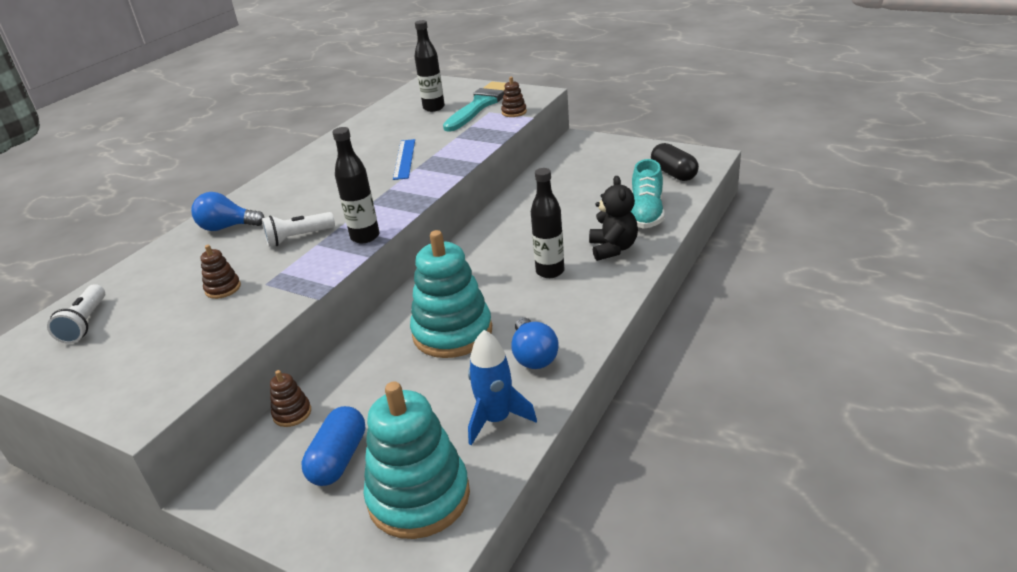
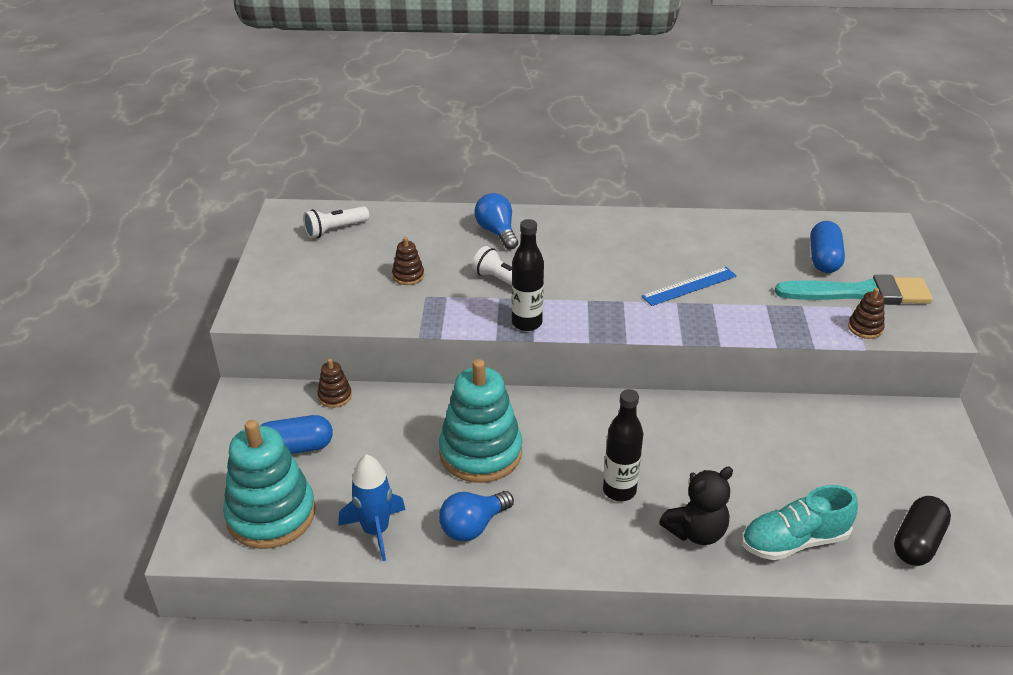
camera: 60 degrees right, 5 degrees up
(434, 108) = (824, 259): black bottle -> blue capsule

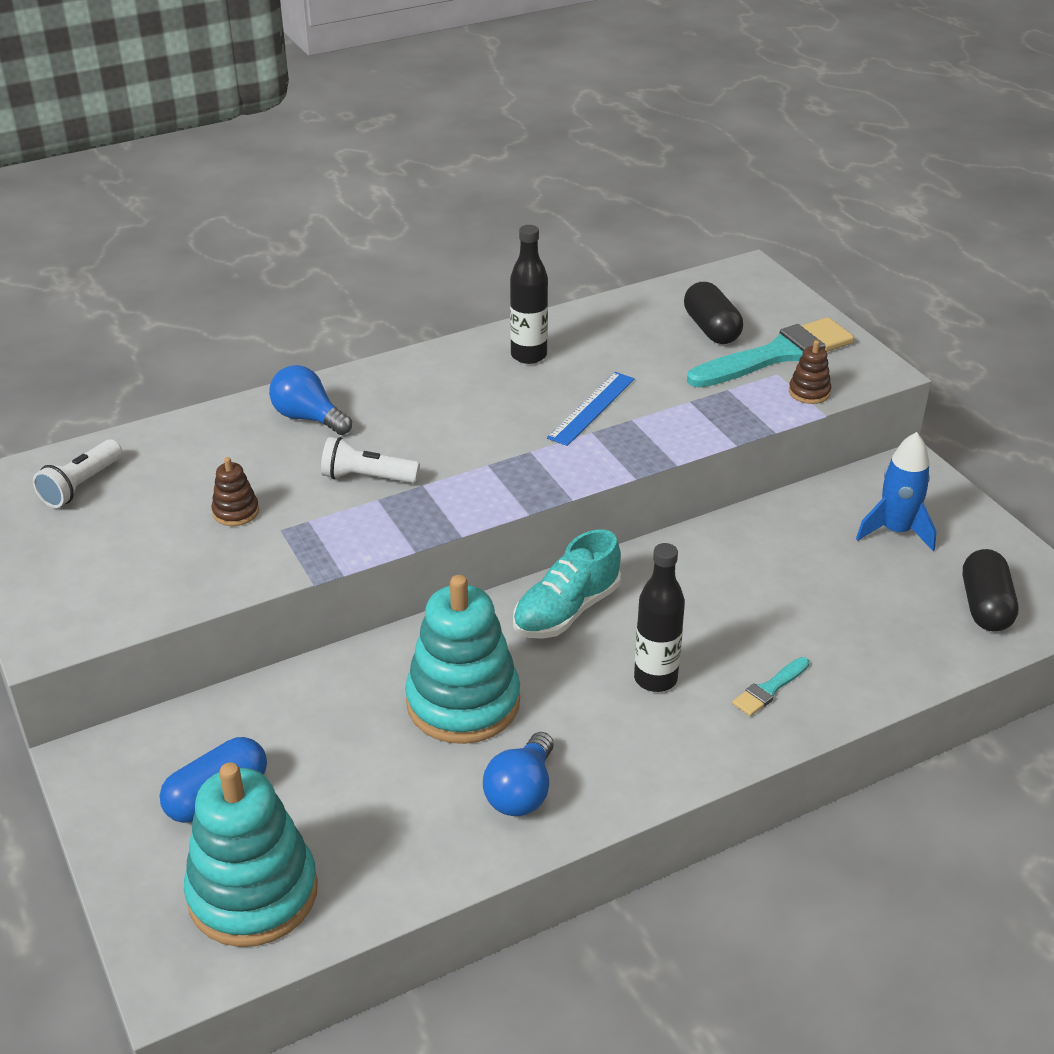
camera: 30 degrees left, 0 degrees up
(335, 396) = (218, 709): brown stacking toy -> none
(376, 530) = (406, 851): blue rocket -> blue rocket (895, 531)
(527, 323) = (437, 518): black bottle -> black bottle (528, 355)
(696, 532) = (769, 689): black teddy bear -> turquoise brush
(794, 541) = (872, 656): turquoise shoe -> turquoise shoe (566, 611)
(824, 259) = (711, 329): blue capsule -> black capsule

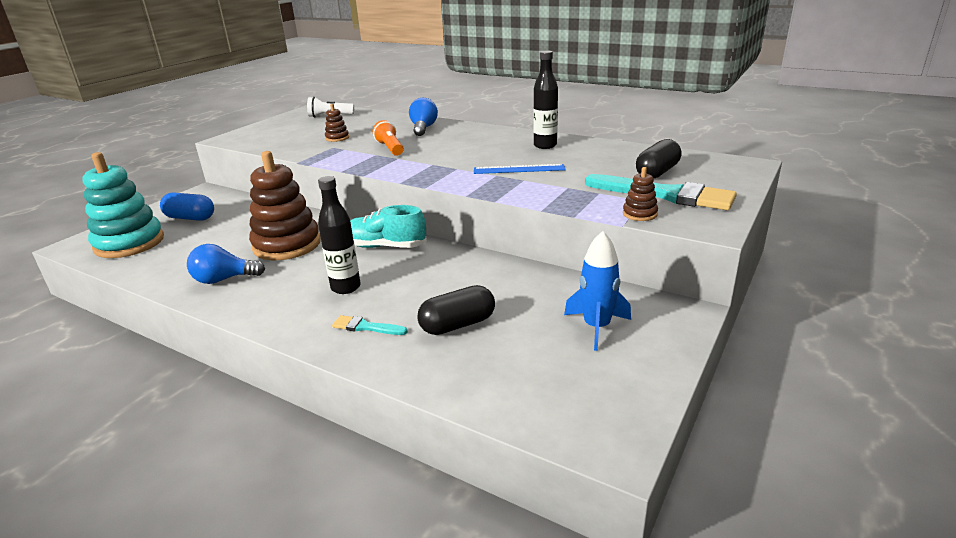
camera: 60 degrees right, 10 degrees down
(367, 477) = (390, 148): white flashlight -> orange flashlight
(463, 702) = (287, 245): turquoise stacking toy -> brown stacking toy
(985, 606) = (553, 395): black capsule -> black capsule (458, 325)

